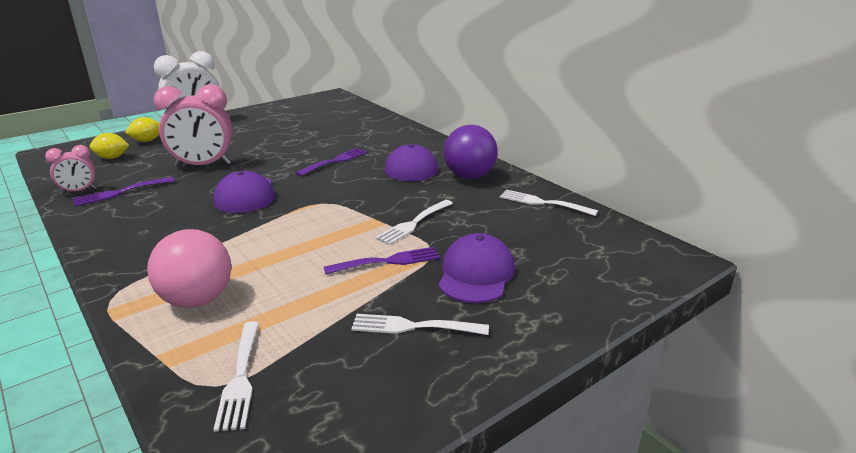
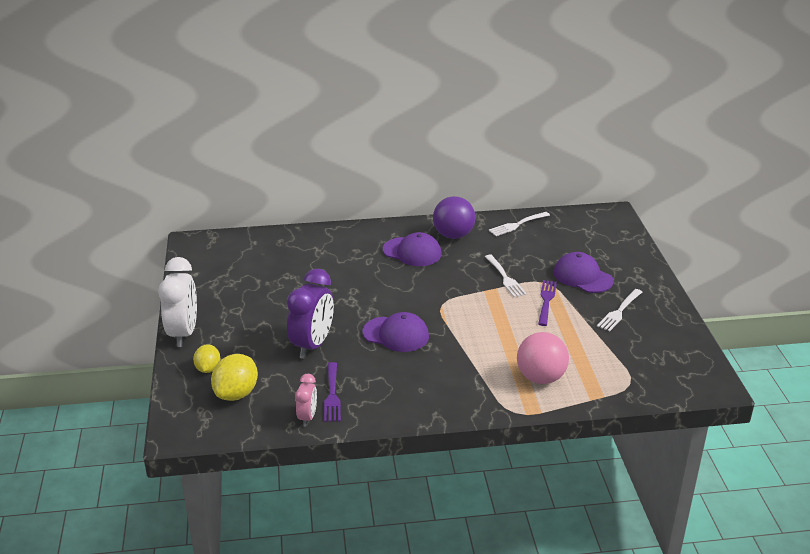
camera: 60 degrees left, 5 degrees up
(112, 158) = (236, 393): yellow lemon -> yellow lemon, size x1.60
(203, 166) = (312, 345): pink clock -> purple clock
(240, 376) = (628, 374): white fork -> none
(334, 161) = (369, 281): purple fork -> none

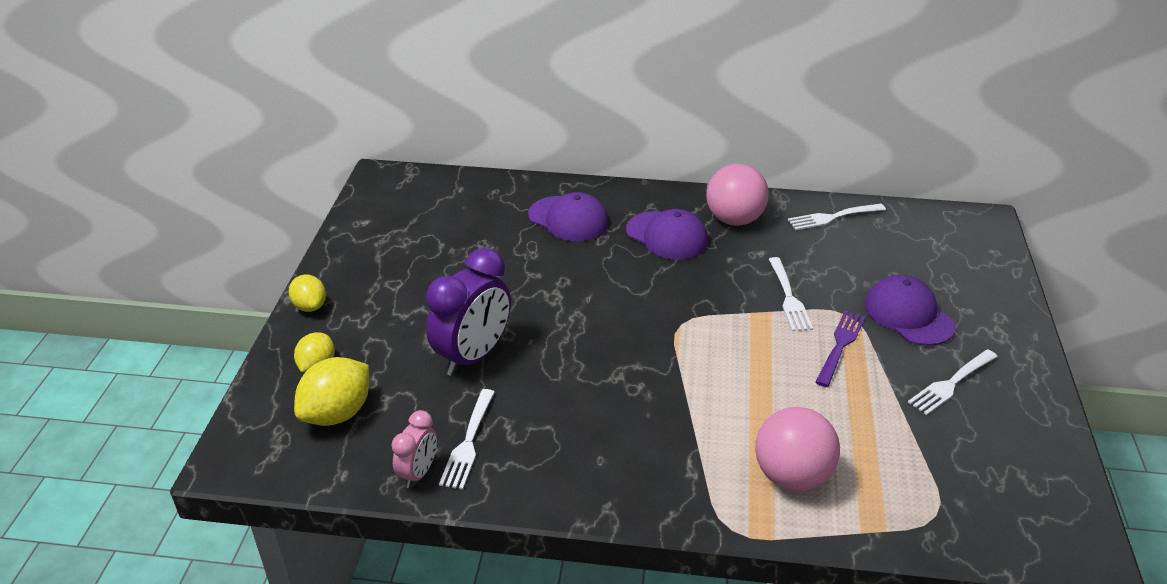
camera: 15 degrees right, 5 degrees up
(183, 333) = (310, 306): white clock -> yellow lemon
(332, 394) = (468, 441): purple fork -> white fork
(396, 334) = (597, 360): purple cap -> purple cap (568, 219)
(453, 235) = (734, 220): purple ball -> pink ball

